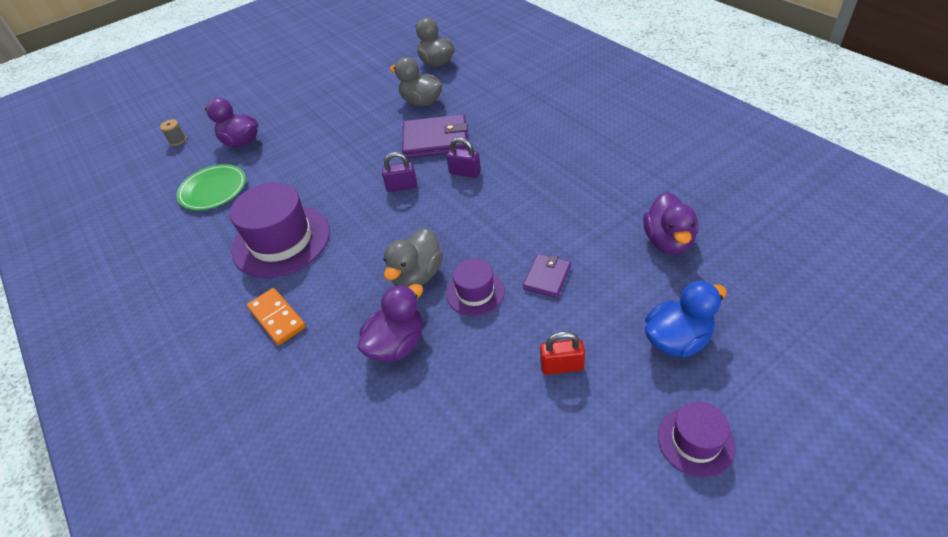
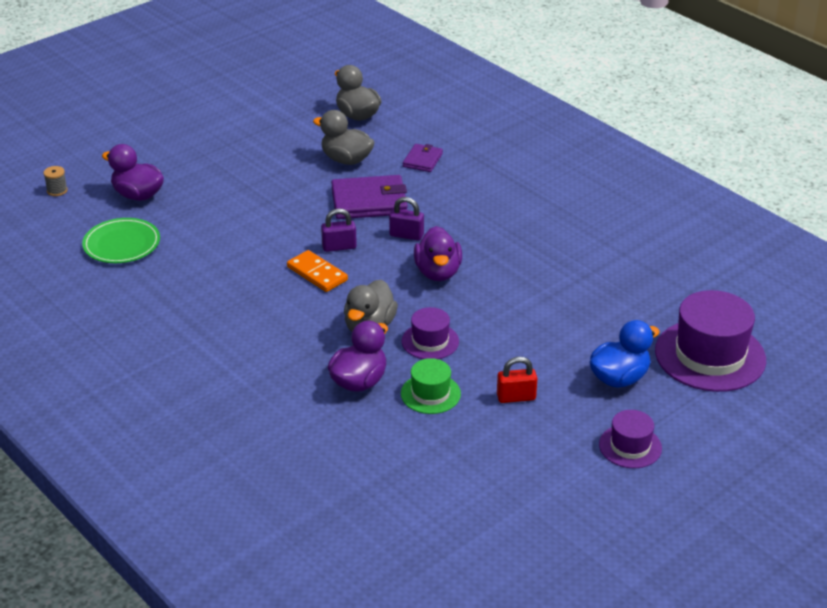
camera: 10 degrees left, 10 degrees down
(277, 318) = (232, 361): orange domino -> orange domino (317, 274)
(281, 241) = (217, 295): purple hat -> purple hat (710, 355)
(469, 361) = (430, 394): none -> green hat
(547, 277) = (499, 330): purple wallet -> purple wallet (423, 160)
(668, 241) = (615, 302): purple duck -> purple duck (438, 272)

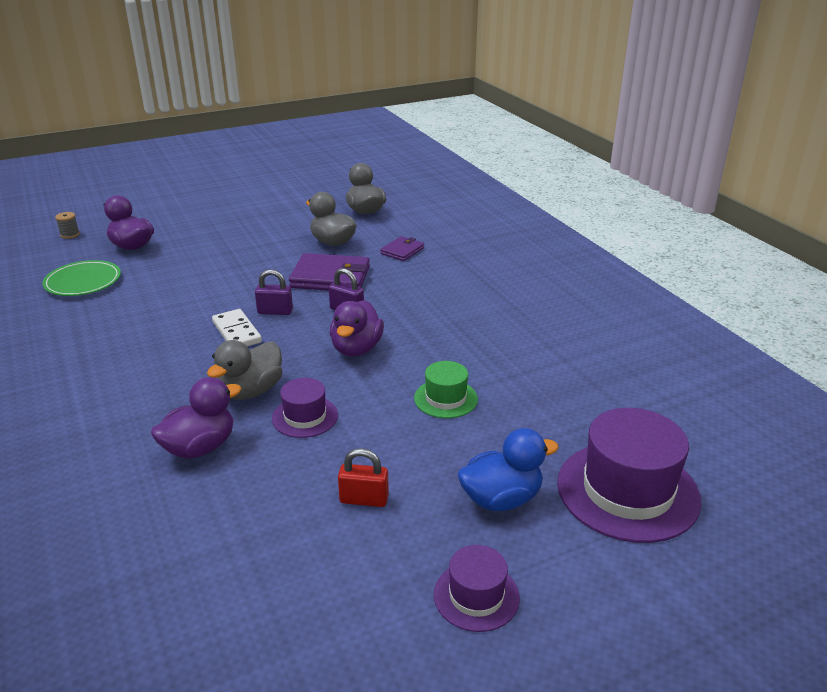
camera: 15 degrees right, 5 degrees down
(317, 274) = (236, 332): orange domino -> white domino
(430, 394) = (268, 476): green hat -> green hat (445, 398)

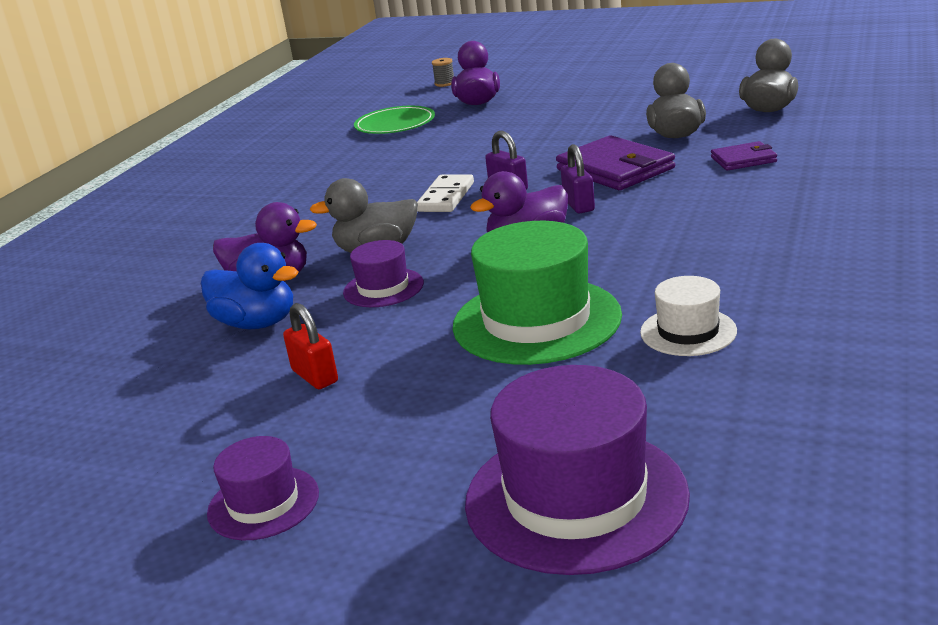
camera: 50 degrees right, 5 degrees down
(445, 398) = (536, 320): green hat -> green hat, size x1.89
(501, 499) = (428, 435): blue duck -> blue duck (257, 323)
(536, 372) = (688, 332): none -> white hat

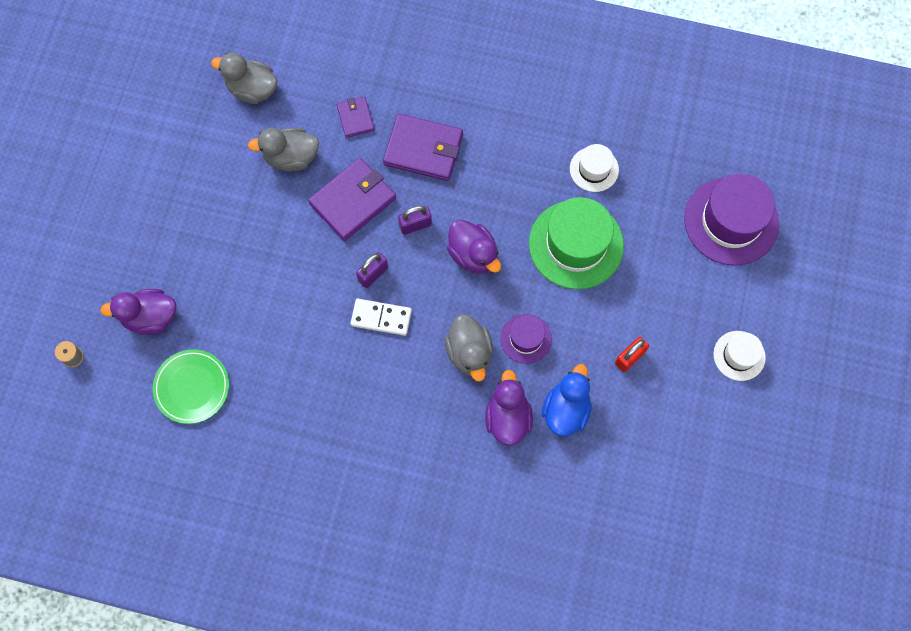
camera: 100 degrees left, 45 degrees up
(263, 503) = (739, 355): purple hat -> white hat
(702, 201) = (423, 149): none -> purple wallet

